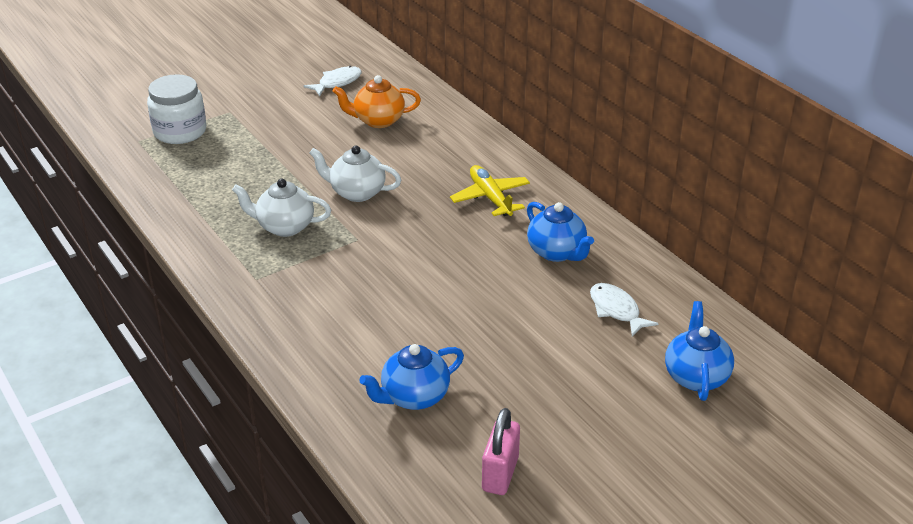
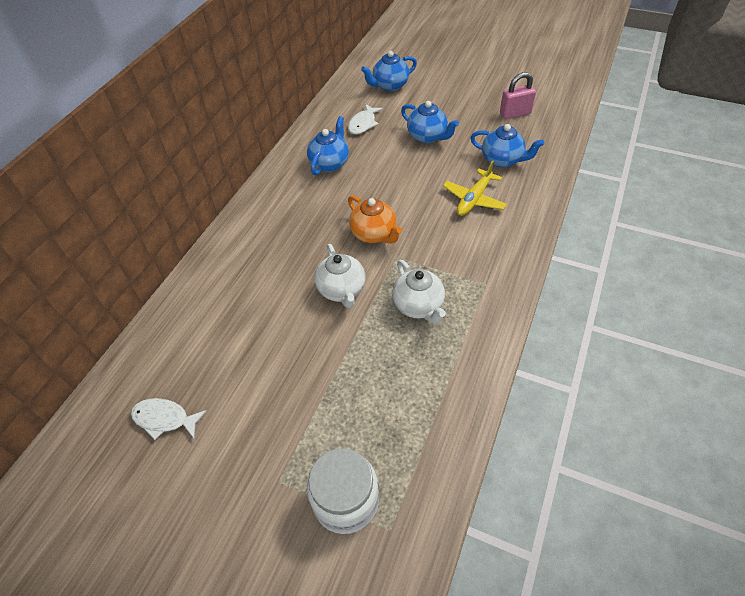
camera: 120 degrees left, 15 degrees up
(378, 120) = (223, 340): orange teapot -> orange teapot (374, 234)
(490, 198) = (292, 216): yellow plane -> yellow plane (474, 199)
(532, 354) = (427, 136): none -> blue teapot

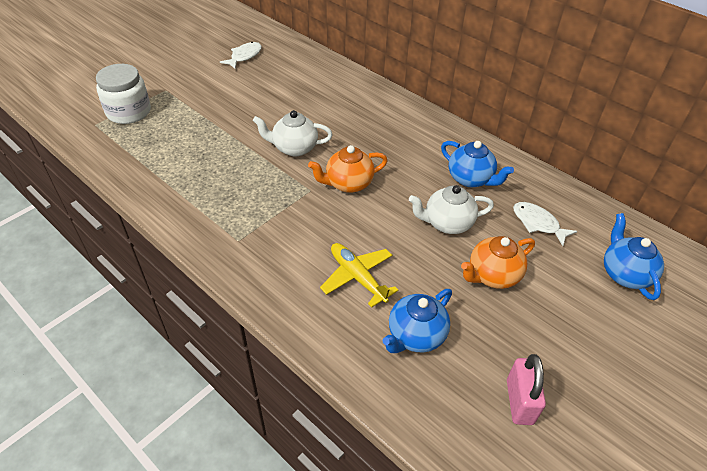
camera: 105 degrees right, 5 degrees down
(418, 306) = (246, 187): white teapot -> white teapot (447, 223)
(427, 136) = (492, 275): blue teapot -> orange teapot

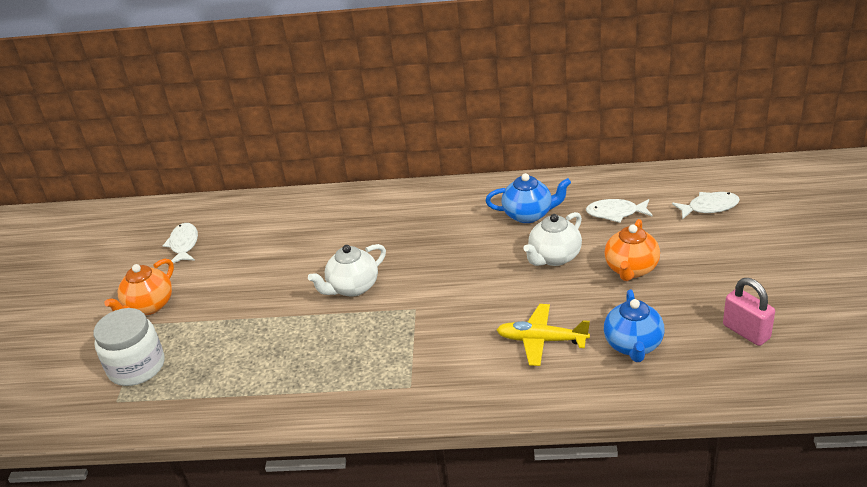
camera: 35 degrees left, 10 degrees down
(348, 184) = (439, 282): orange teapot -> orange teapot (149, 306)
(624, 274) = (709, 207): blue teapot -> white fish

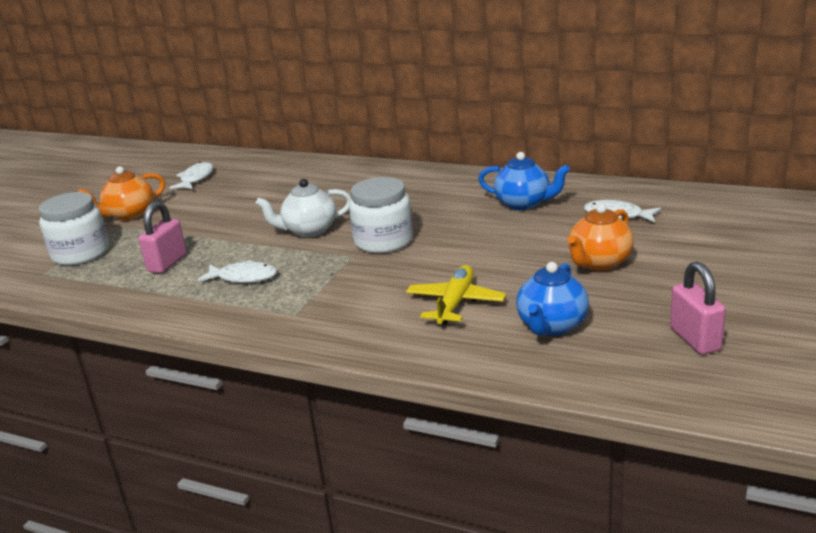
camera: 20 degrees right, 10 degrees down
(240, 358) = (167, 263): none -> pink padlock
(432, 285) = (383, 241): none -> white jar
(541, 340) = (455, 303): yellow plane -> yellow plane turned 75 degrees clockwise
(554, 257) = (523, 240): white teapot -> none
(709, 207) = (728, 226): white fish -> white fish (243, 277)

